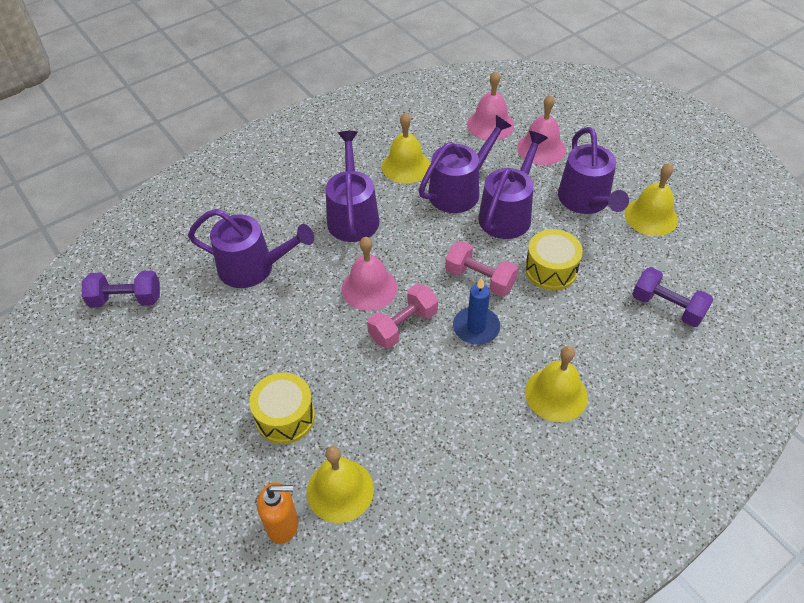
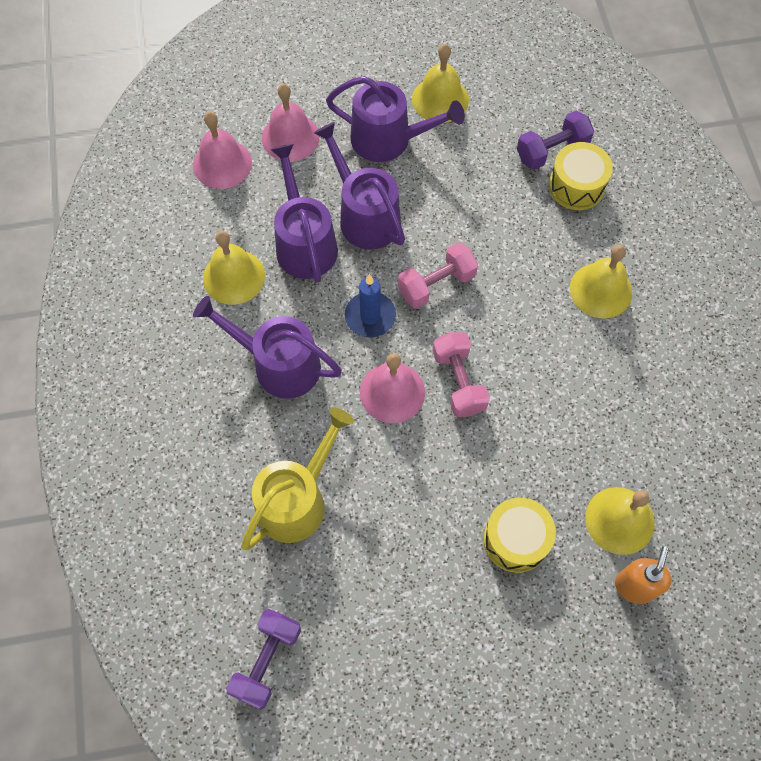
camera: 65 degrees left, 15 degrees up
(253, 268) = (297, 500): purple watering can -> yellow watering can
(476, 327) = (494, 317): blue candle -> blue candle (370, 316)
(551, 270) = (459, 218): yellow drum -> yellow drum (576, 186)

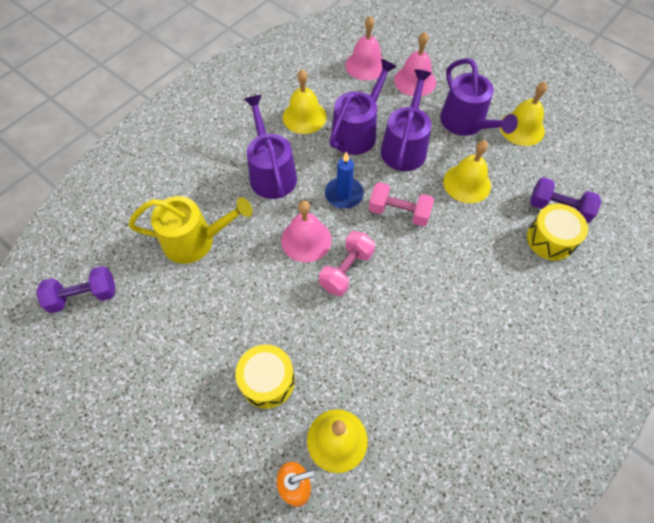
camera: 50 degrees right, 5 degrees down
(601, 290) = (493, 307): yellow bell -> yellow bell (467, 183)

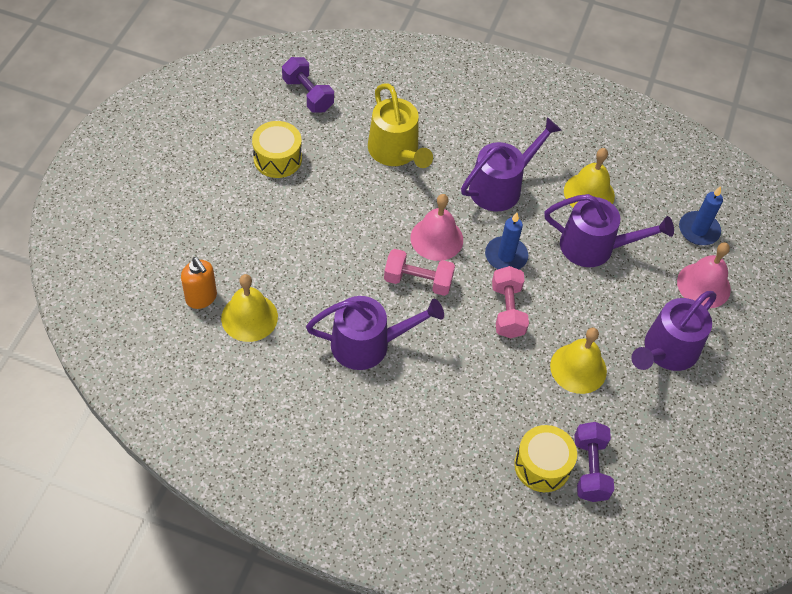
camera: 65 degrees right, 5 degrees down
(267, 381) = (283, 250): yellow drum -> yellow drum (277, 159)
(366, 65) = (698, 230): pink bell -> blue candle
(405, 147) = (598, 297): purple watering can -> purple watering can (368, 344)
(522, 128) = (692, 413): yellow bell -> none

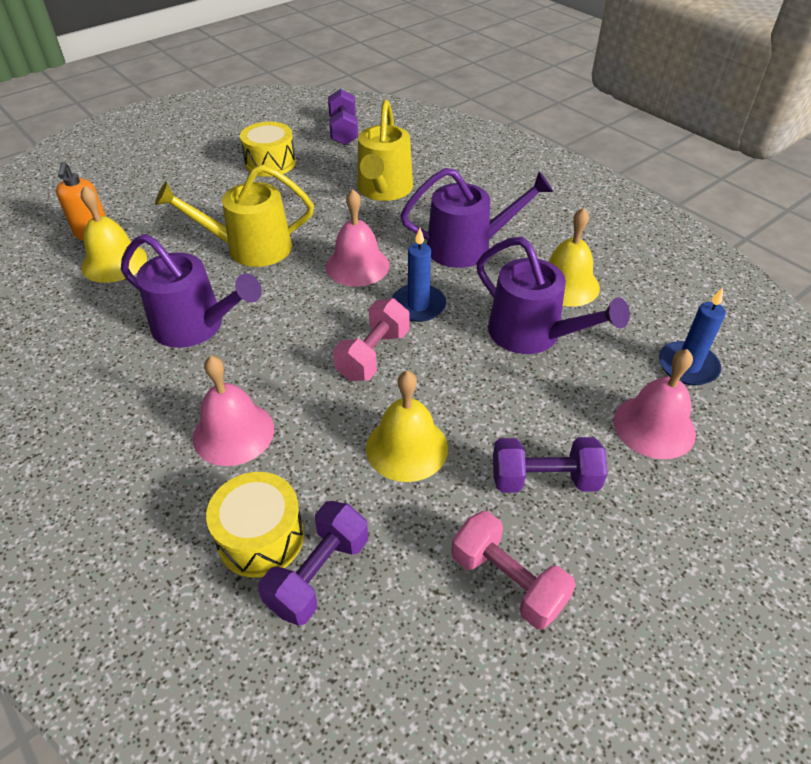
camera: 35 degrees right, 10 degrees down
(343, 256) = (250, 248): none -> yellow watering can
(418, 281) = (302, 293): pink dumbbell -> pink dumbbell (507, 581)
(468, 410) = (233, 433): none -> pink bell
(666, 351) = (544, 480): purple watering can -> purple dumbbell

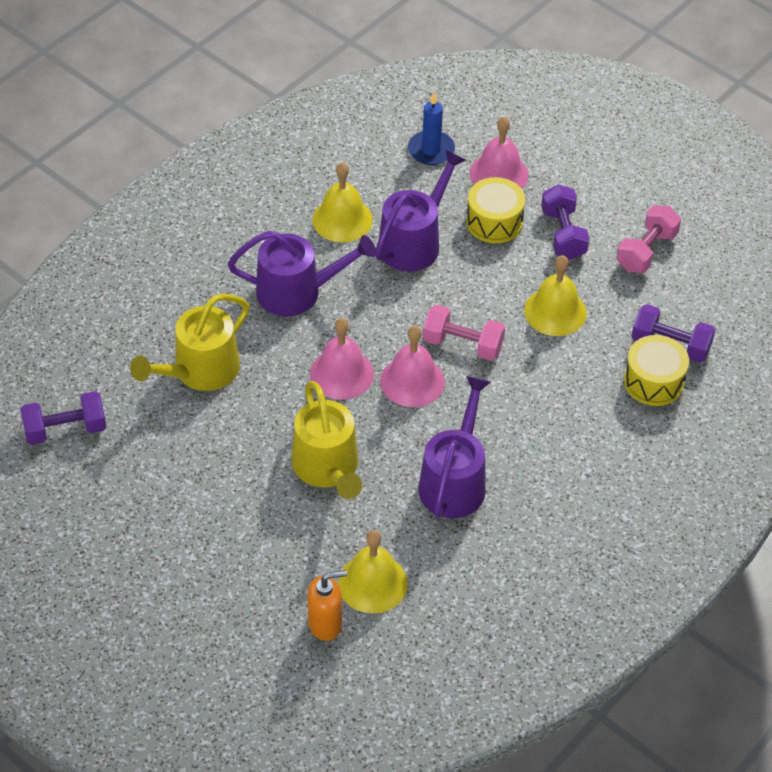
camera: 100 degrees left, 5 degrees up
(233, 433) = (569, 420): pink bell -> pink bell (412, 381)
(270, 163) = (152, 490): yellow drum -> yellow drum (494, 222)
(383, 190) = (200, 371): yellow watering can -> yellow watering can turned 135 degrees clockwise
(418, 305) = (392, 321): blue candle -> none
(467, 247) = (297, 292): purple watering can -> purple watering can turned 105 degrees clockwise

